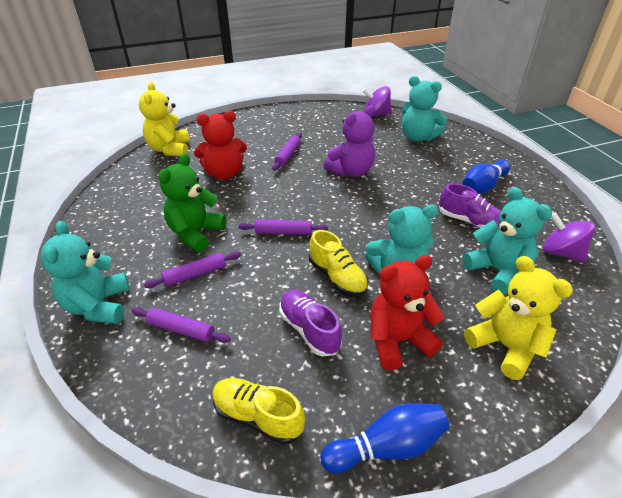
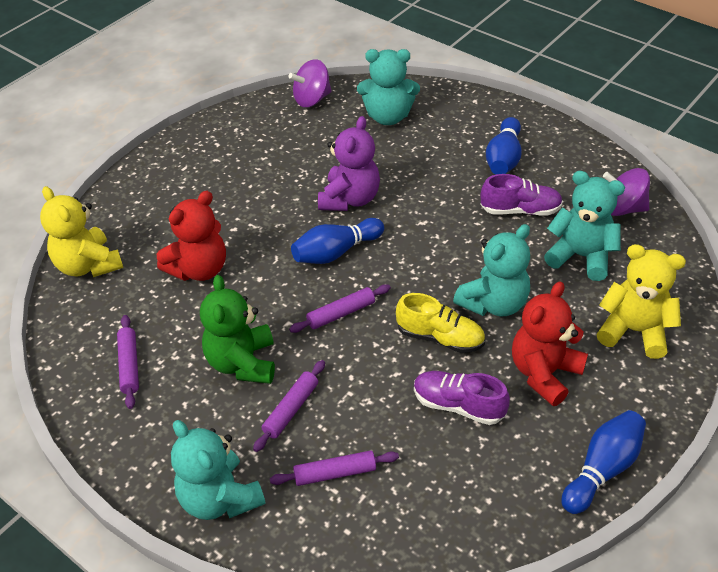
camera: 30 degrees left, 5 degrees up
(257, 416) = (481, 507): yellow shoe -> none
(288, 155) = (255, 208): purple rolling pin -> purple rolling pin (129, 365)
(314, 196) = (336, 252): none -> blue bowling pin

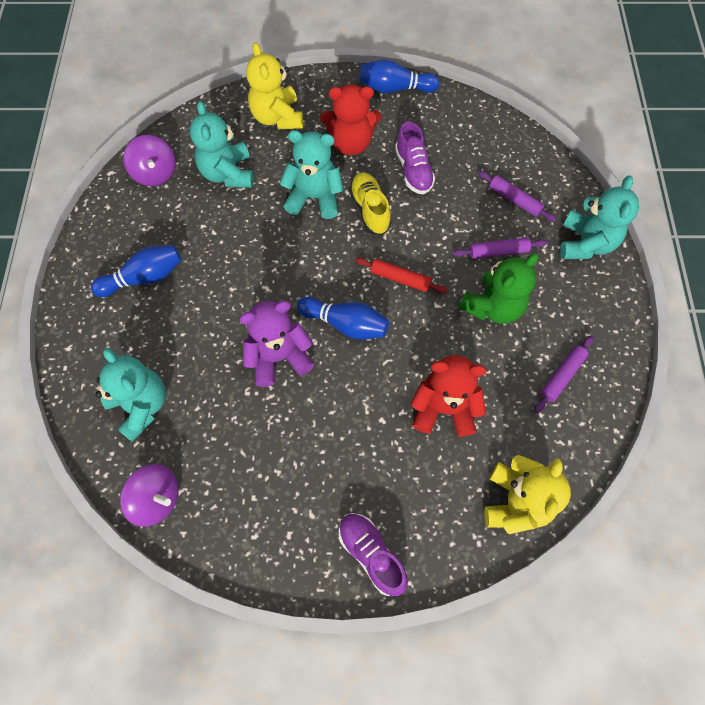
camera: 130 degrees left, 20 degrees up
(341, 313) = (400, 279): purple rolling pin -> red rolling pin
(520, 210) = (203, 233): purple shoe -> purple shoe (371, 554)

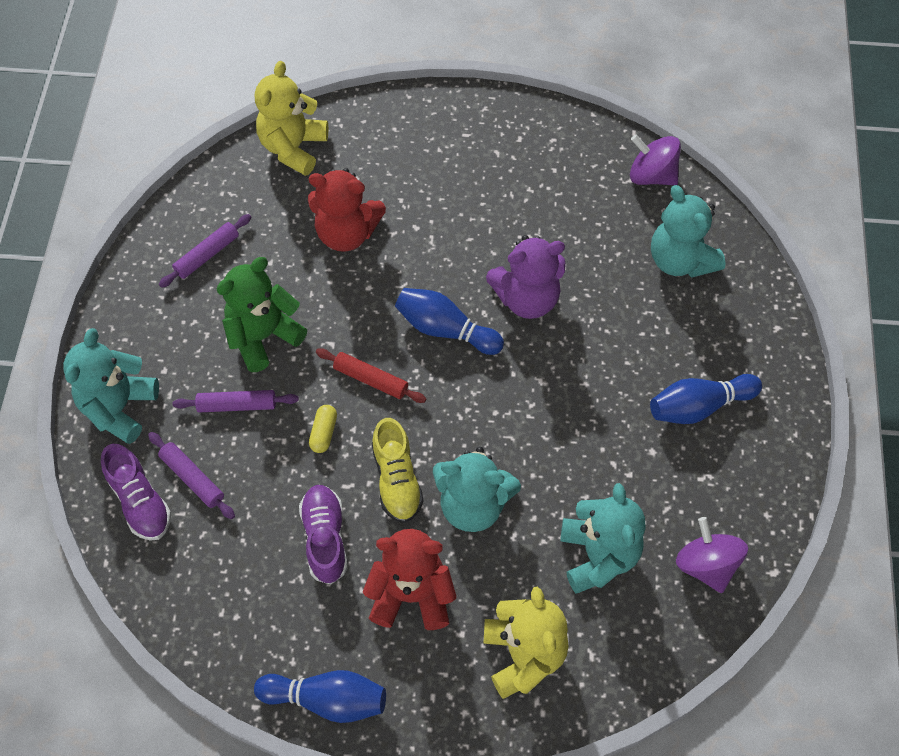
camera: 175 degrees left, 5 degrees down
(371, 554) = (441, 118): purple shoe -> purple shoe (140, 501)
(428, 237) = (324, 433): none -> yellow capsule

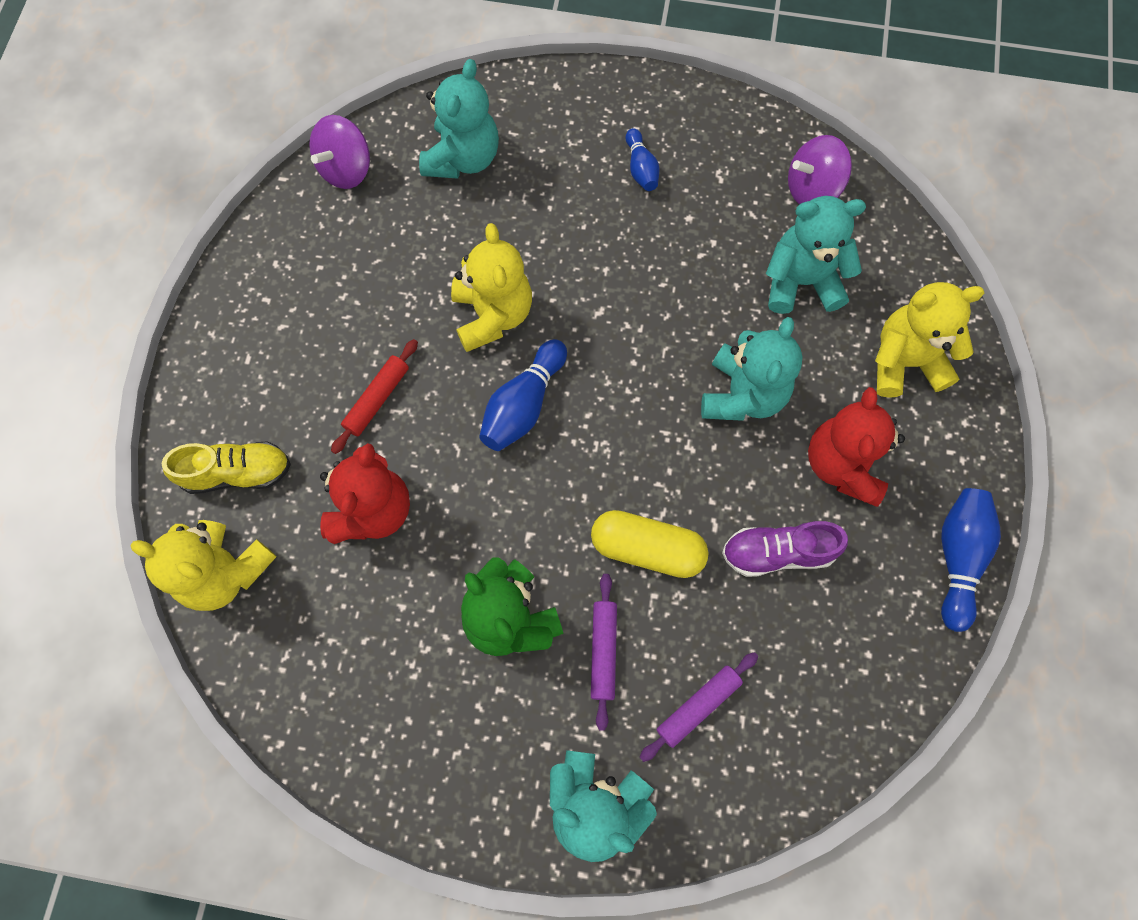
camera: 85 degrees left, 10 degrees up
(140, 501) = (725, 772): purple shoe -> none
(207, 255) = (379, 689): purple rolling pin -> none
(324, 433) = (647, 549): yellow capsule -> yellow capsule, size x1.94
(371, 379) = (581, 492): red rolling pin -> red rolling pin (377, 399)
(397, 480) = (710, 471): yellow shoe -> yellow shoe (237, 473)
(527, 298) = (492, 315): purple teddy bear -> yellow teddy bear
(680, 260) = (463, 158): turquoise teddy bear -> turquoise teddy bear turned 45 degrees counterclockwise
(699, 406) = (641, 168): blue bowling pin -> blue bowling pin, size x0.61

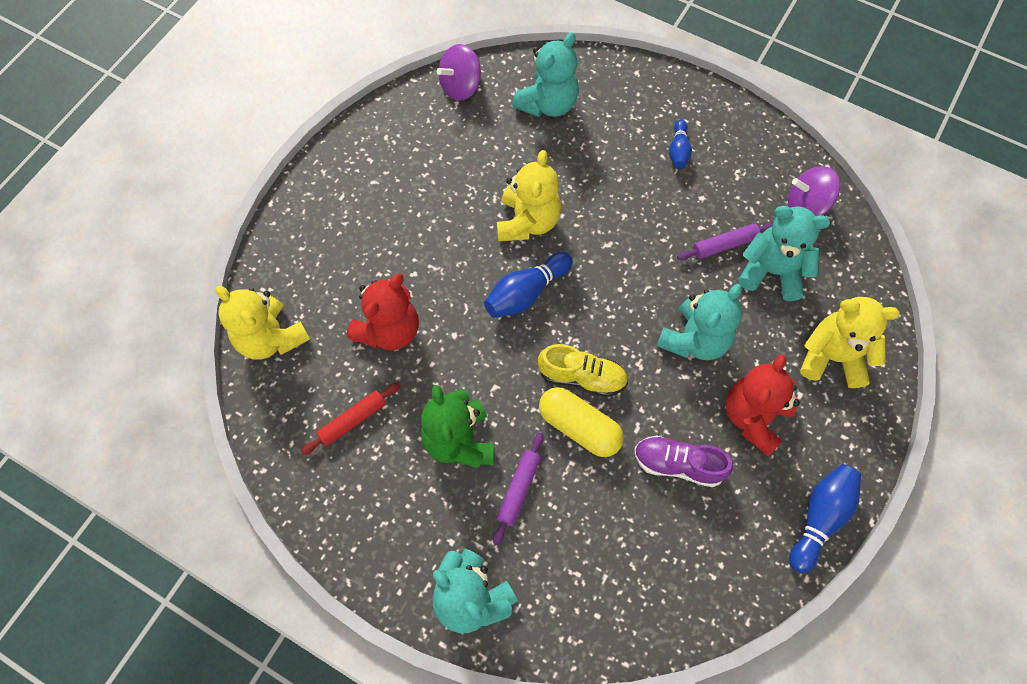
camera: 20 degrees right, 5 degrees down
(237, 473) = (305, 273): yellow shoe -> yellow shoe (582, 377)
(377, 399) = (422, 254): red rolling pin -> red rolling pin (352, 420)
(698, 706) = (574, 555): purple rolling pin -> purple rolling pin (724, 245)

